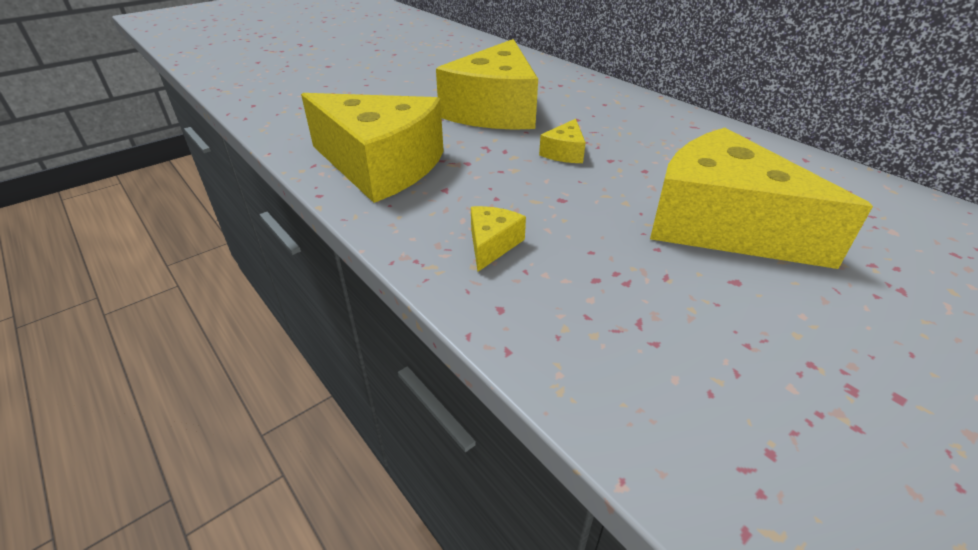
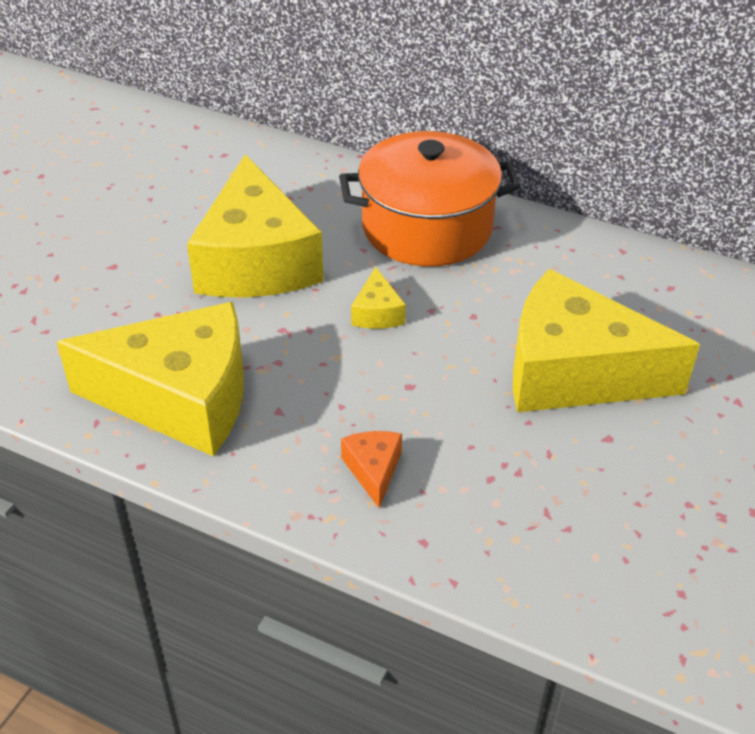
camera: 25 degrees left, 5 degrees up
(492, 244) = (373, 470): yellow cheese -> orange cheese
(635, 117) = (427, 228): none -> orange pot

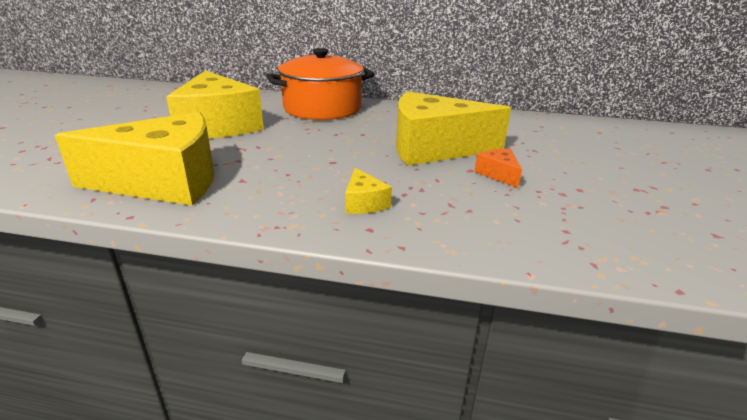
camera: 15 degrees left, 15 degrees down
(373, 470) = (319, 199): orange cheese -> orange cheese (498, 174)
(377, 313) = (301, 137): yellow cheese -> yellow cheese (364, 203)

